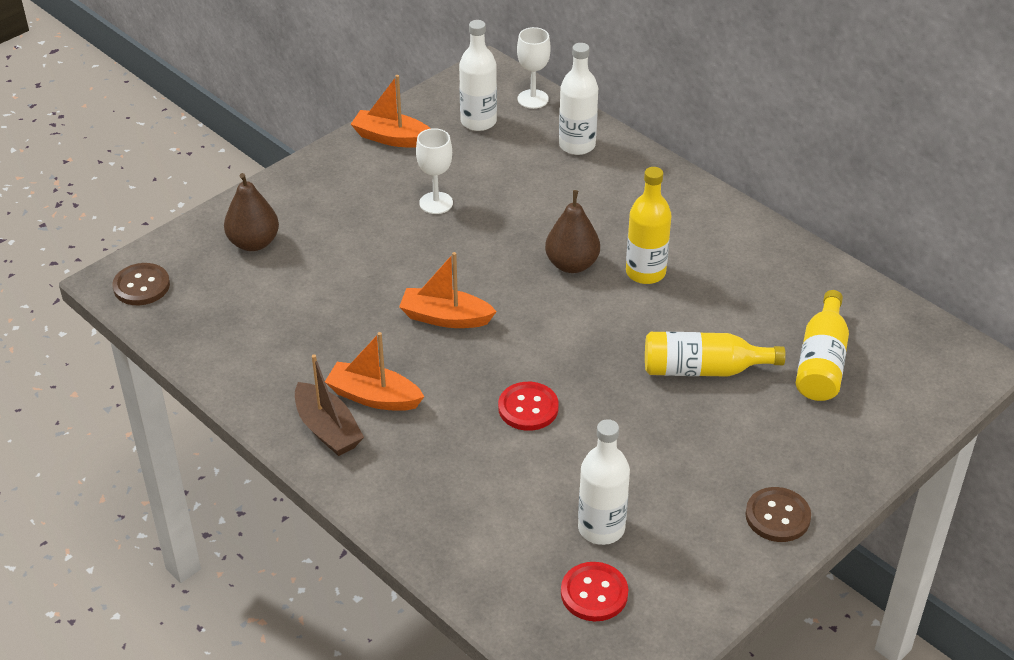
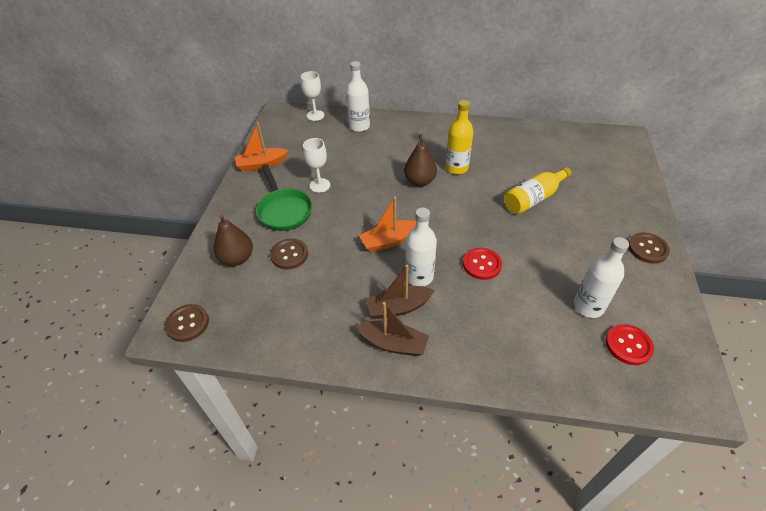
camera: 35 degrees left, 5 degrees up
(314, 270) = (289, 255): none -> brown button
(360, 213) = (284, 210): none -> green pan
(374, 397) = (398, 307): orange boat -> brown boat
(478, 122) = (299, 137): white bottle -> white bottle (419, 276)
(821, 362) = (574, 168): yellow bottle -> none

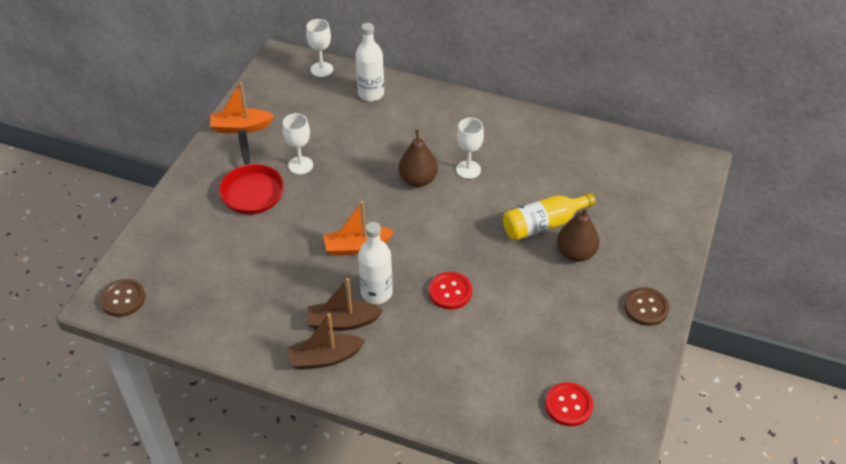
camera: 10 degrees right, 0 degrees up
(237, 258) = (188, 237): brown pear -> brown pear (576, 253)
(284, 210) = (252, 190): green pan -> red pan
(289, 255) = (244, 243): brown button -> none
(393, 344) = (325, 358): brown boat -> brown boat turned 135 degrees clockwise
(456, 168) = (468, 169): yellow bottle -> white goblet
(588, 306) = (546, 358): white bottle -> none

